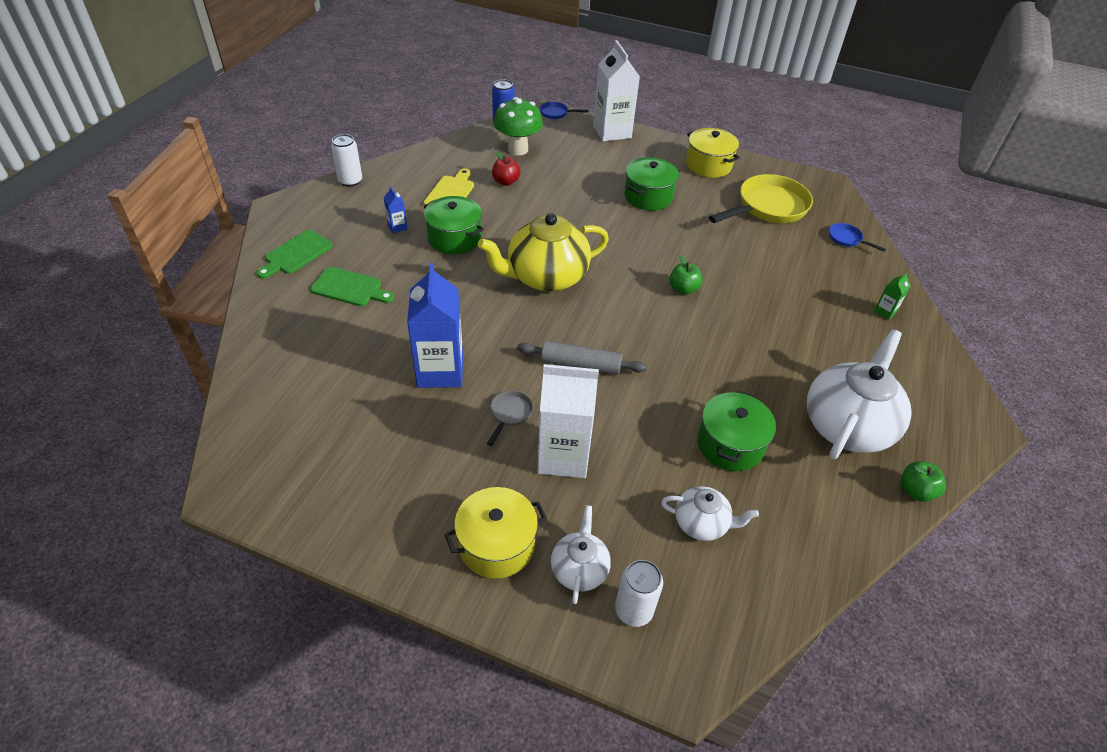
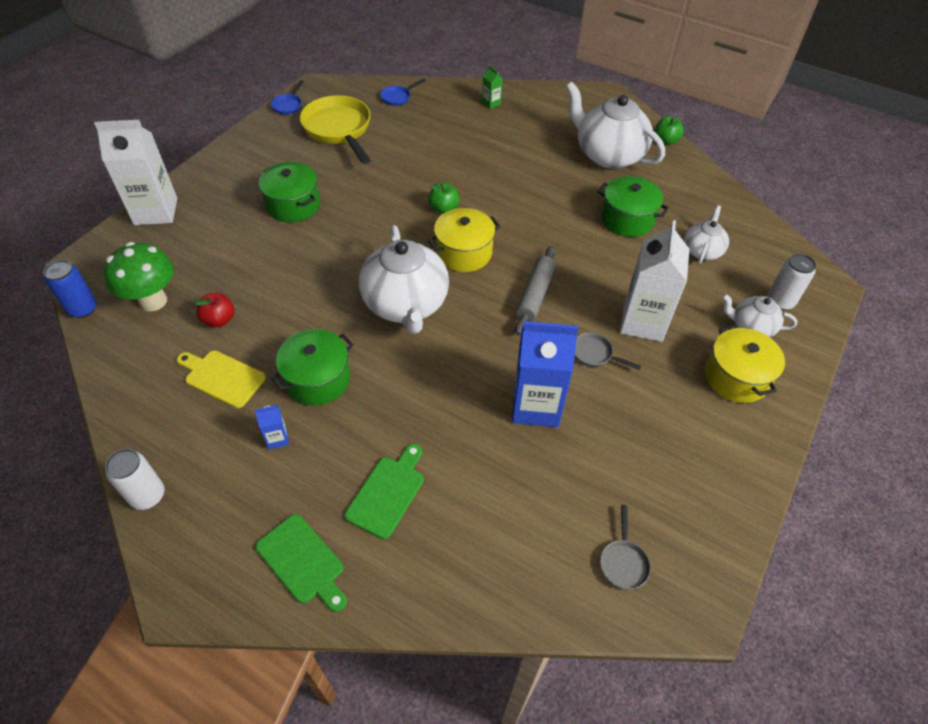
camera: 80 degrees left, 5 degrees up
(277, 436) = (623, 562): none -> grey pan
(546, 277) = (406, 304): yellow teapot -> white teapot
(556, 113) = (87, 254): blue pan -> blue pan (288, 105)
(708, 165) = (255, 152): yellow pot -> yellow pot (464, 253)

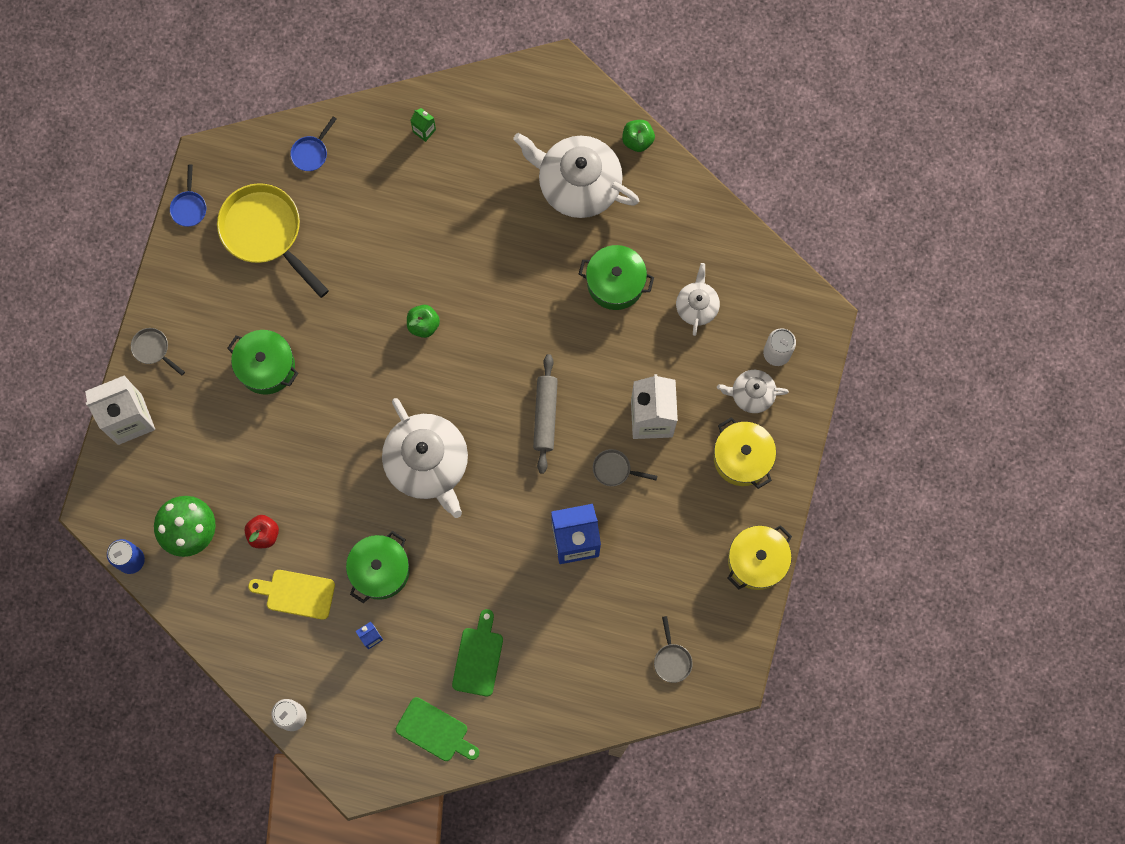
camera: 15 degrees left, 25 degrees up
(206, 174) = (153, 349): none -> grey pan
(464, 253) = (462, 381): yellow pot -> yellow pot (757, 561)

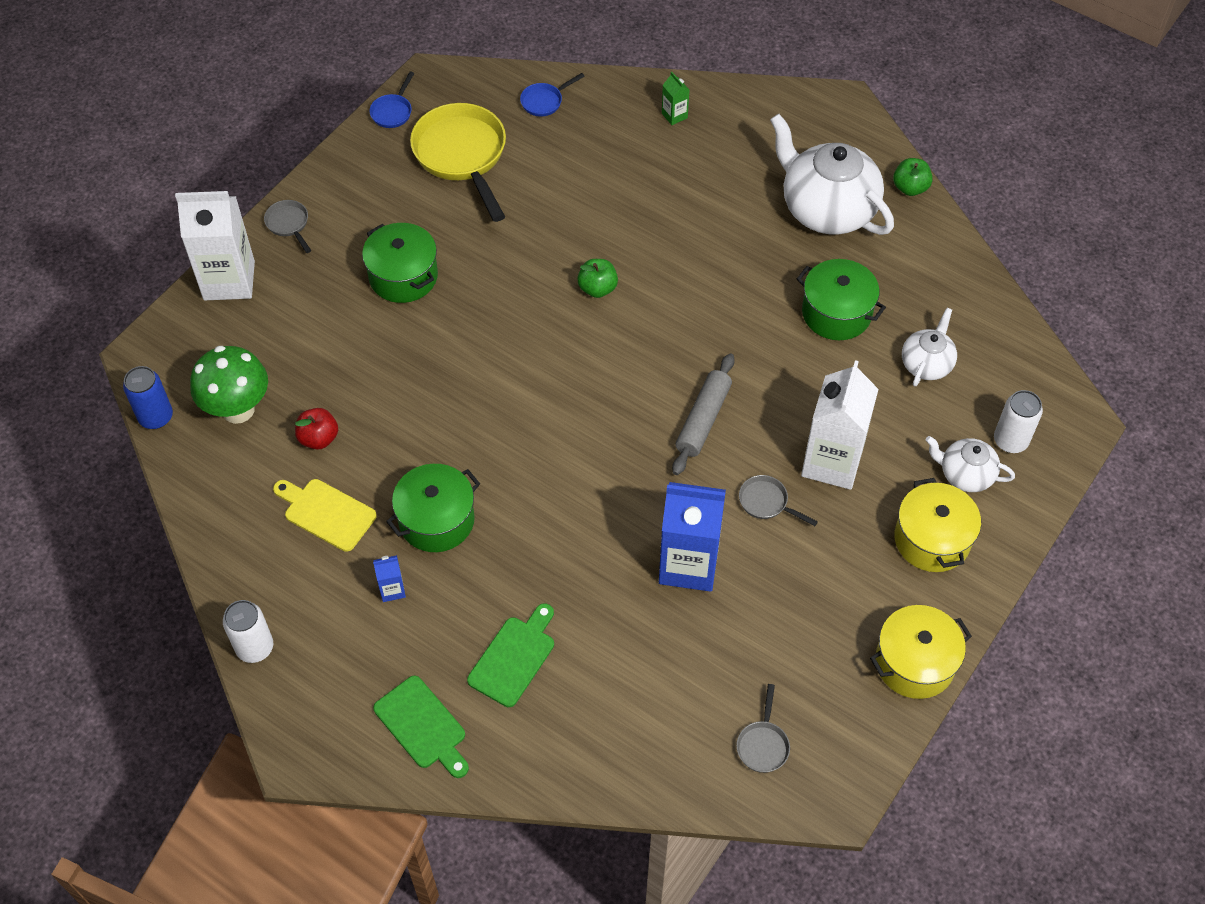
camera: 20 degrees right, 20 degrees down
(428, 464) = (543, 426): white teapot -> none

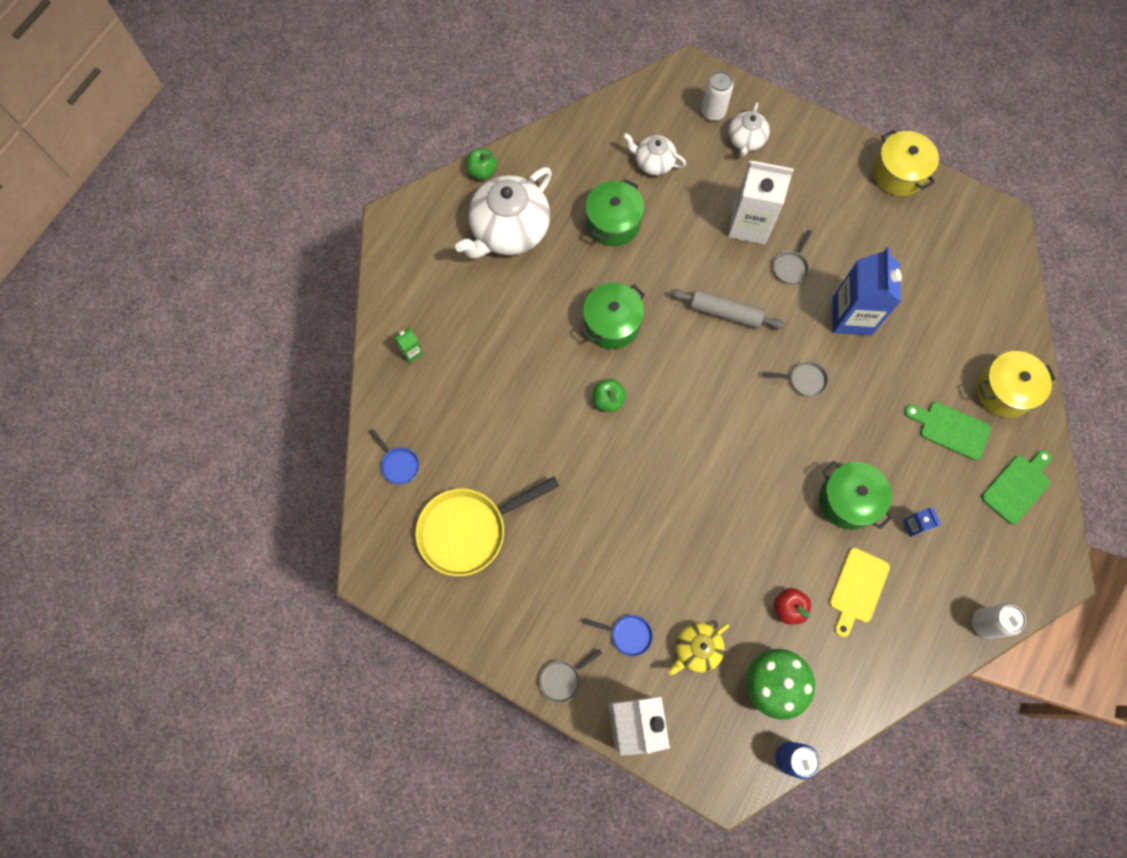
camera: 95 degrees left, 15 degrees up
(292, 344) = (696, 649): none -> yellow teapot
(393, 112) = (417, 603): blue pan -> blue pan (628, 634)
(403, 276) = (612, 563): green pot -> green pot (611, 324)
(763, 744) = (978, 263): grey pan -> grey pan (804, 380)
(932, 539) = (802, 162): yellow pot -> yellow pot (1004, 391)

